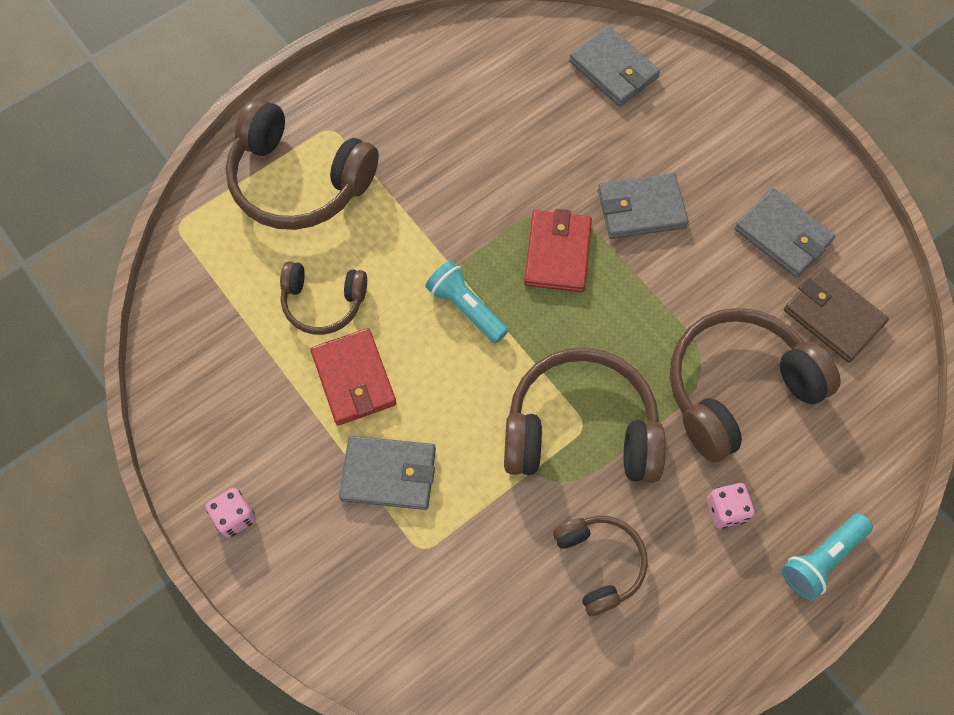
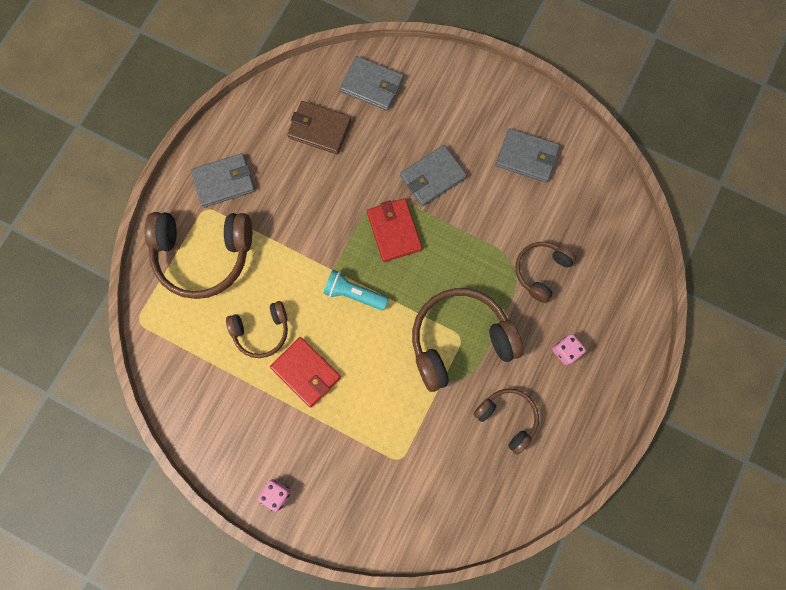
camera: 25 degrees left, 10 degrees up
(389, 474) = (357, 423): grey wallet -> grey wallet (224, 181)
(736, 388) = (540, 271): brown headphones -> brown headphones, size x0.57
(821, 559) = (631, 355): turquoise flashlight -> none
(833, 316) = (578, 198): brown wallet -> brown wallet (319, 129)

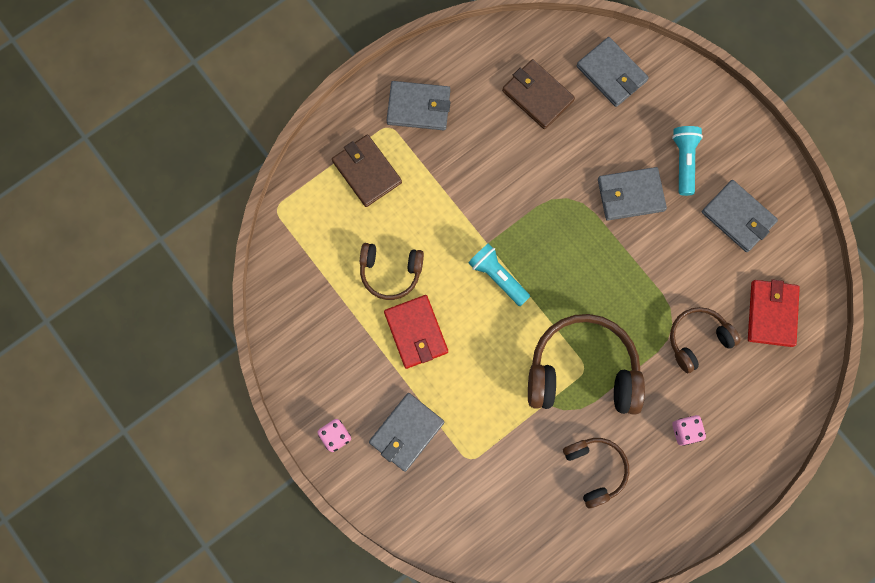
camera: 25 degrees right, 0 degrees up
(203, 255) = (366, 172): brown headphones -> brown wallet
(336, 462) = (406, 432): none -> grey wallet
(394, 231) = (566, 232): red wallet -> red wallet (771, 313)
(463, 131) = (684, 161): none -> turquoise flashlight

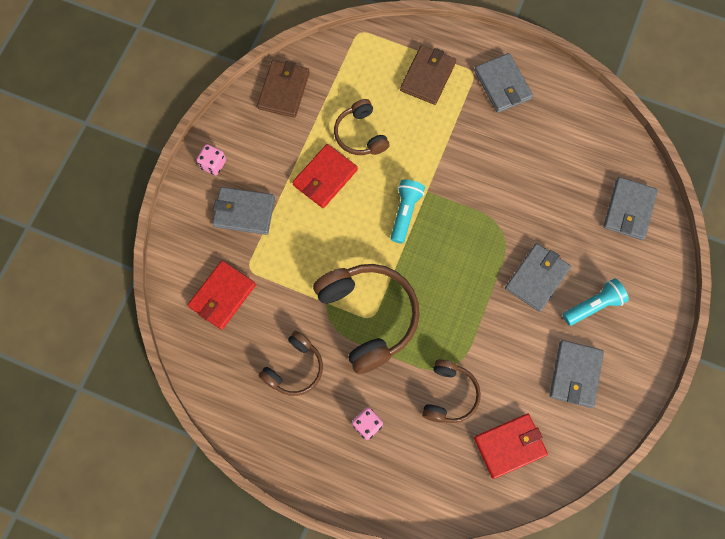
camera: 60 degrees right, 5 degrees down
(483, 501) = (222, 296): none -> red wallet
(537, 96) = (571, 164): brown wallet -> brown wallet (284, 90)
(630, 195) = (537, 278): grey wallet -> grey wallet turned 75 degrees clockwise
(697, 339) = (449, 395): brown headphones -> brown headphones turned 75 degrees clockwise

